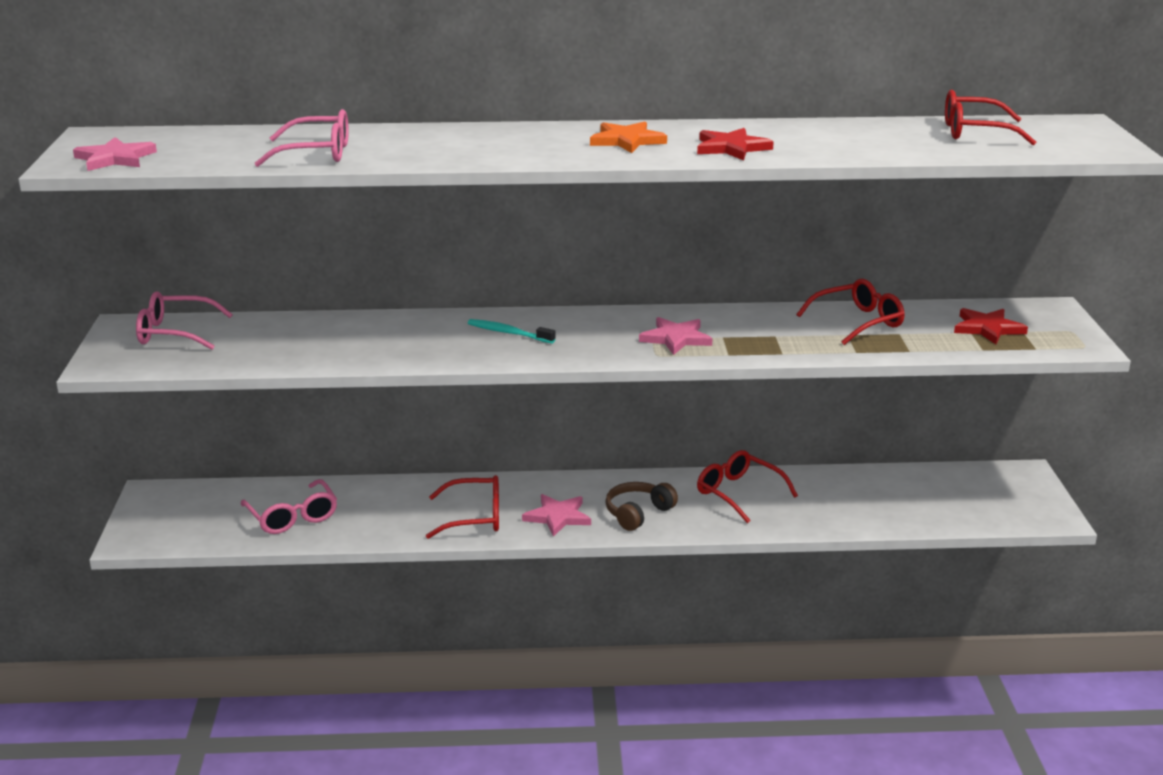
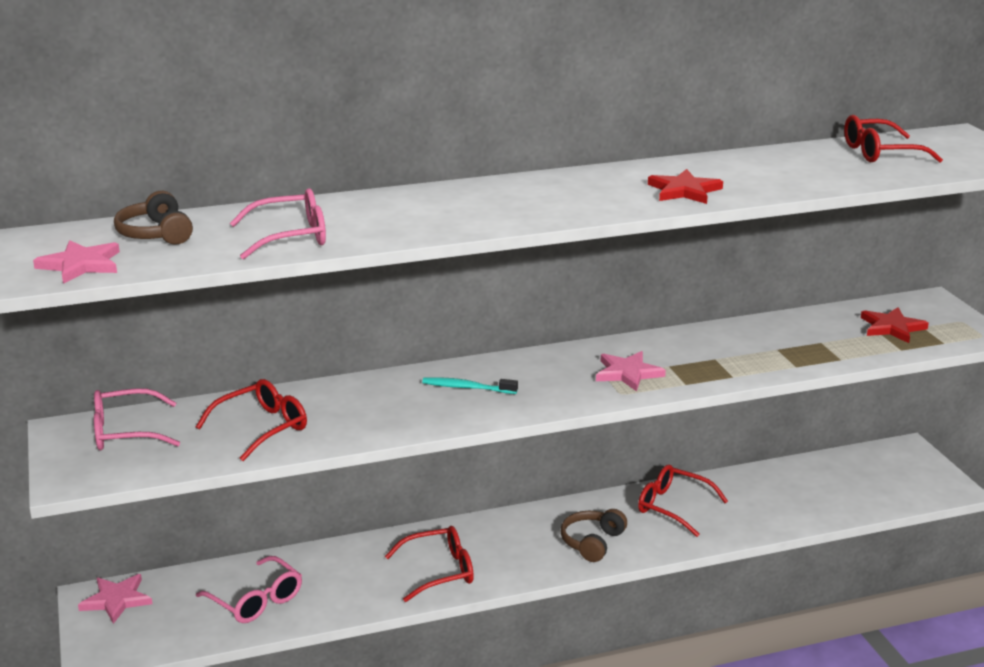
camera: 15 degrees left, 0 degrees up
(200, 141) = (156, 234): none -> brown headphones
(557, 517) = (519, 558): pink star -> pink star (116, 600)
(627, 141) = (582, 192): orange star -> none
(858, 322) = (778, 335): red glasses -> red glasses (262, 428)

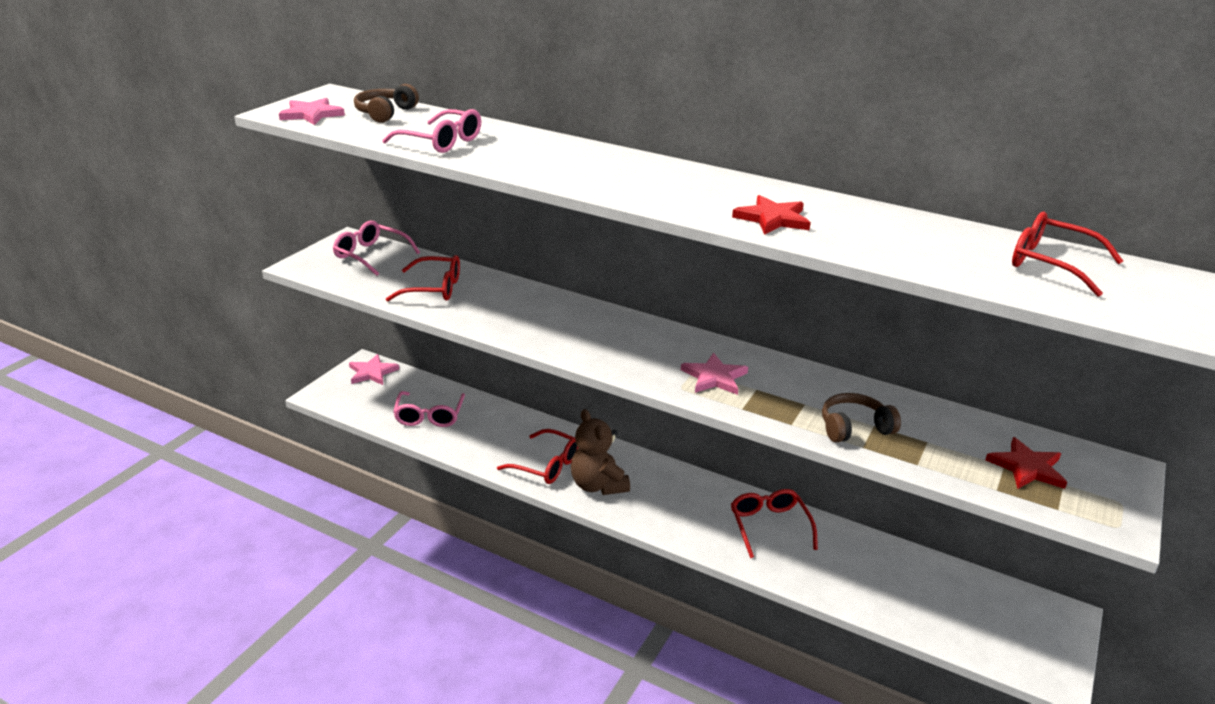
camera: 45 degrees right, 5 degrees up
(467, 388) = (588, 328): turquoise toothbrush -> none
(507, 559) = (598, 485): none -> brown teddy bear
(592, 542) = (670, 511): brown headphones -> brown headphones (854, 428)

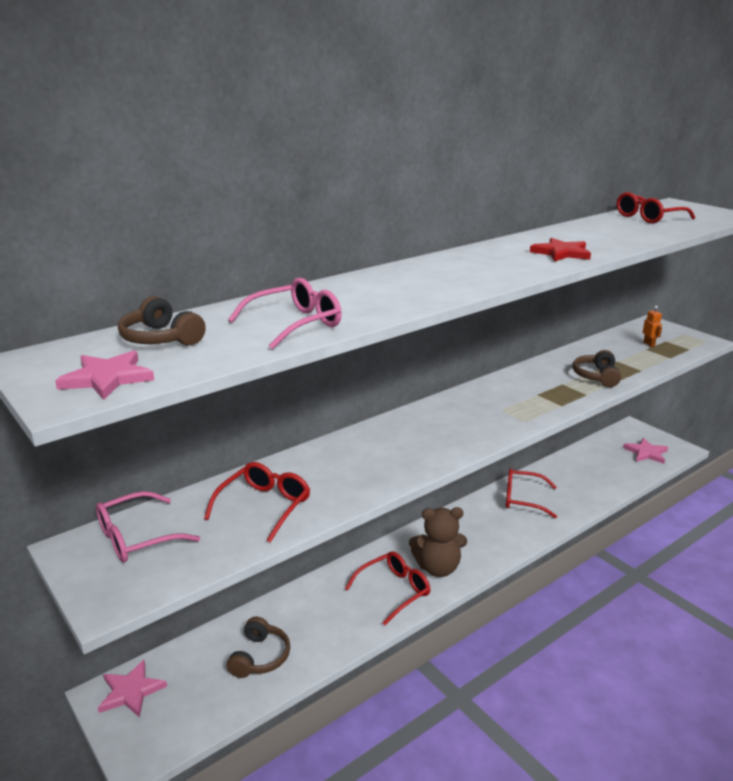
camera: 65 degrees left, 5 degrees down
(429, 416) = (260, 657): pink glasses -> brown headphones
(714, 377) = (514, 405): pink star -> pink star (646, 453)
(1027, 468) = (649, 344): red star -> orange robot

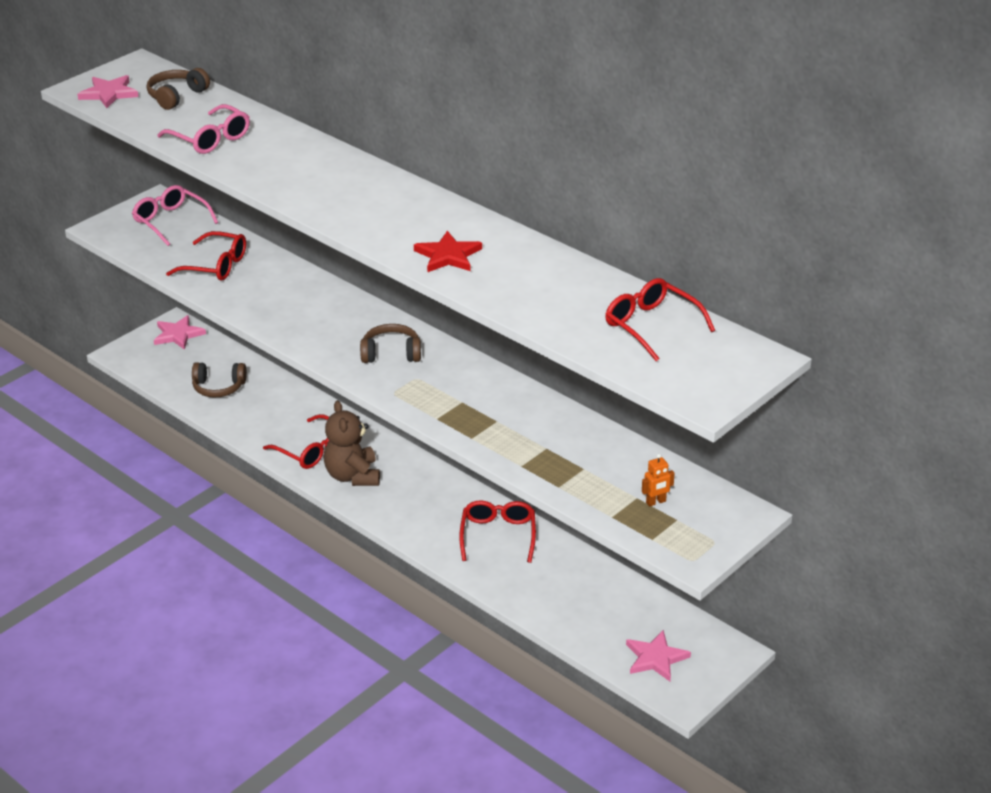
camera: 80 degrees right, 10 degrees up
(596, 376) = (526, 448): brown headphones -> brown headphones (391, 353)

